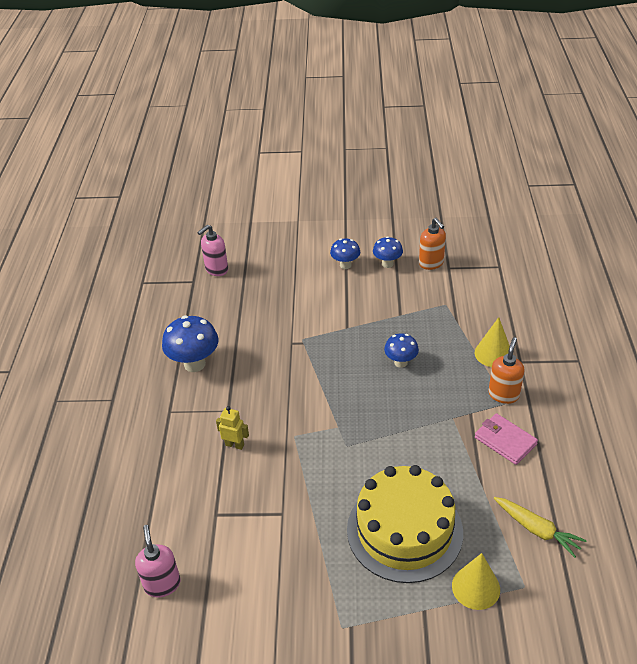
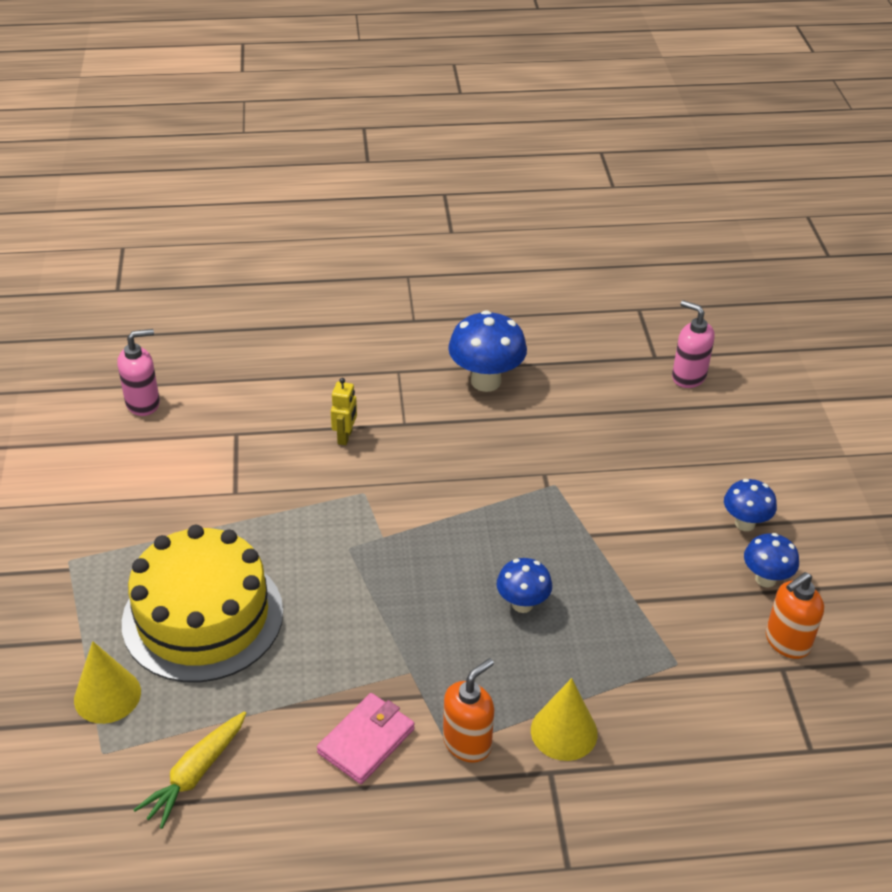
camera: 80 degrees right, 0 degrees up
(503, 394) = (467, 743): orange soap dispenser -> orange soap dispenser turned 60 degrees counterclockwise

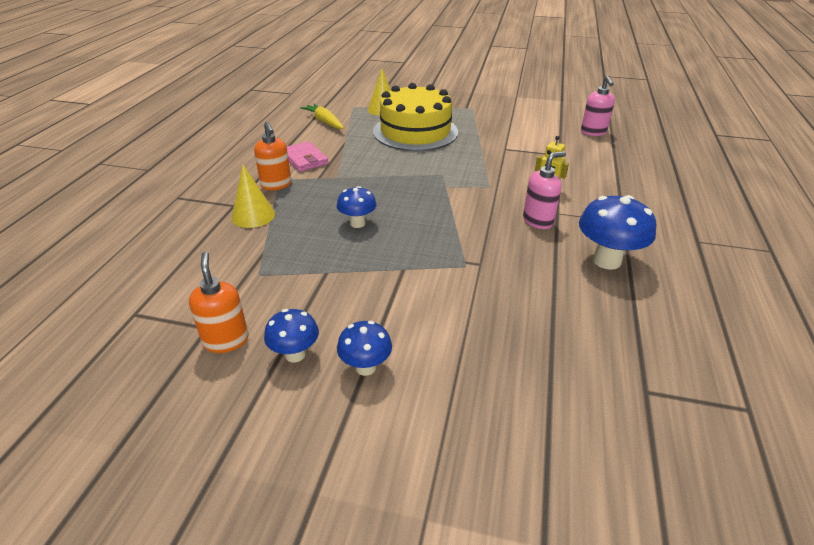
camera: 110 degrees right, 5 degrees down
(688, 377) = (606, 409): pink soap dispenser -> pink soap dispenser (538, 221)

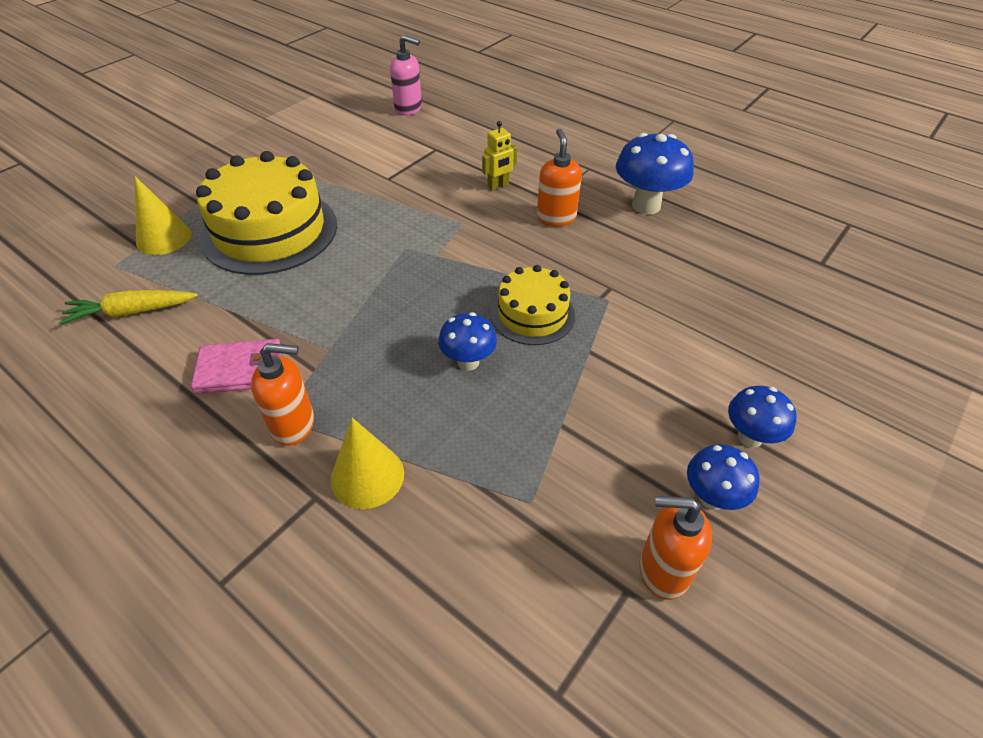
camera: 65 degrees left, 10 degrees up
(421, 236) = (532, 314): none -> yellow cake
(538, 221) = (556, 217): pink soap dispenser -> orange soap dispenser

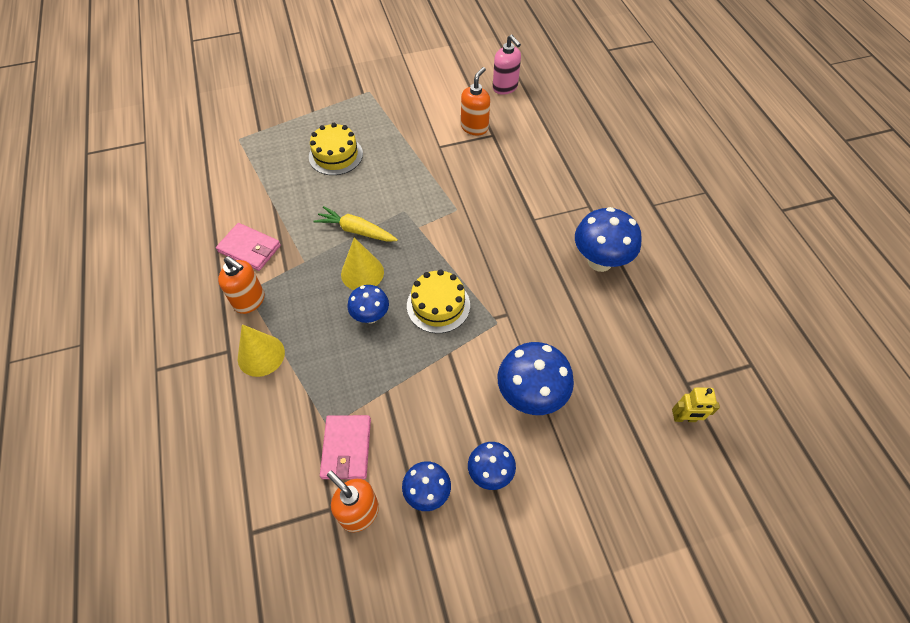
camera: 35 degrees right, 10 degrees up
(132, 312) = (225, 178): yellow carrot -> yellow carrot (356, 230)
(164, 238) = (275, 131): yellow cone -> yellow cone (362, 273)
(270, 231) = (336, 155): yellow cake -> yellow cake, size x0.56
(498, 185) = (508, 189): yellow robot -> yellow robot (684, 418)
(556, 217) = (523, 237): orange soap dispenser -> orange soap dispenser (474, 127)
(577, 511) = (346, 448): none -> pink wallet
(709, 345) = (530, 396): none -> blue mushroom

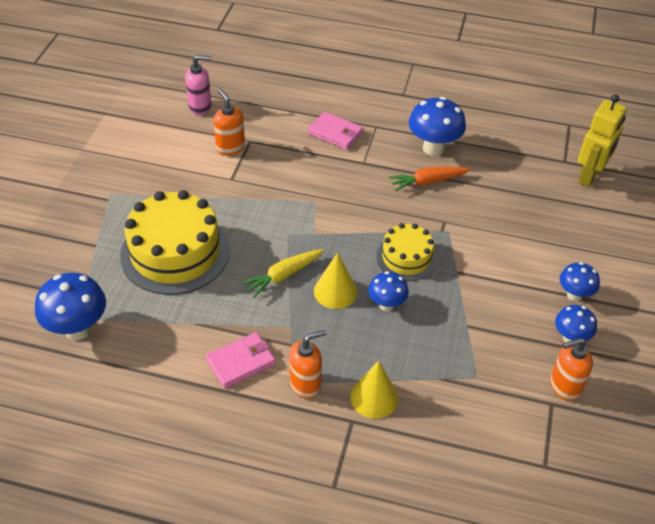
camera: 60 degrees left, 10 degrees down
(336, 155) = (175, 252): yellow cake -> yellow cake, size x1.78
(346, 448) = (504, 372): pink wallet -> pink wallet (335, 133)
(530, 396) = (525, 243): blue mushroom -> blue mushroom (78, 329)
(549, 277) = (428, 182): none -> orange carrot
(684, 418) = (589, 176): yellow robot -> yellow robot, size x1.85

